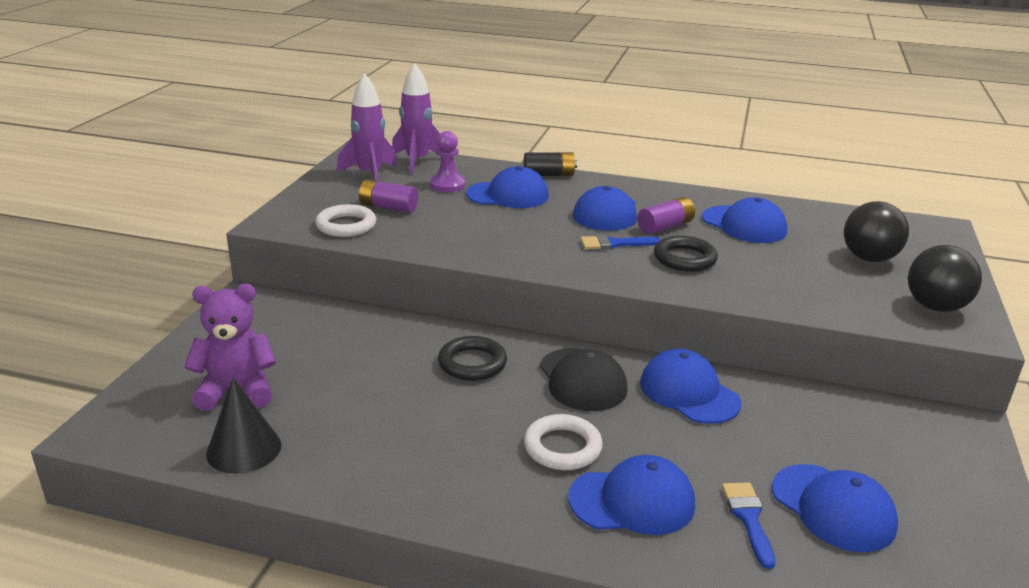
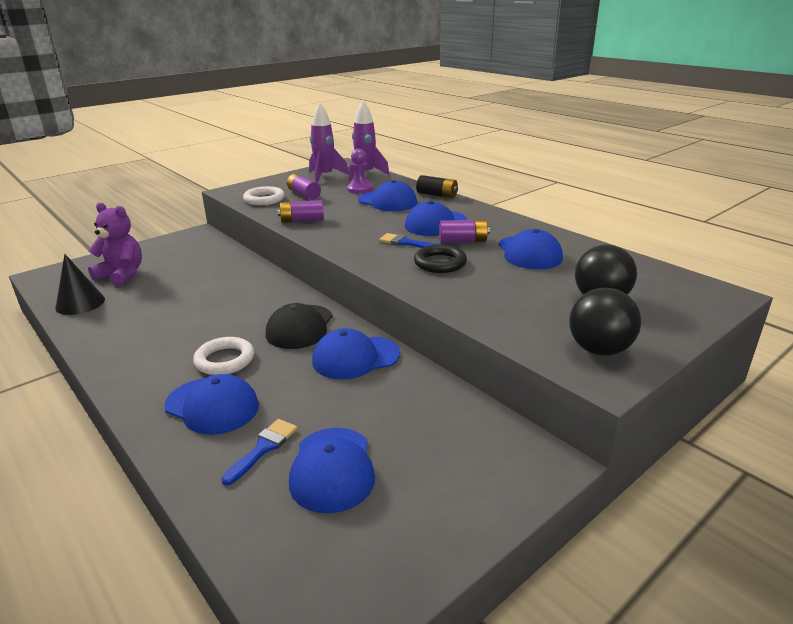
camera: 35 degrees right, 0 degrees up
(450, 244) = (302, 220): none -> purple battery
(472, 363) = (252, 298): black ring -> none
(689, 392) = (355, 357): blue cap -> blue cap turned 105 degrees counterclockwise

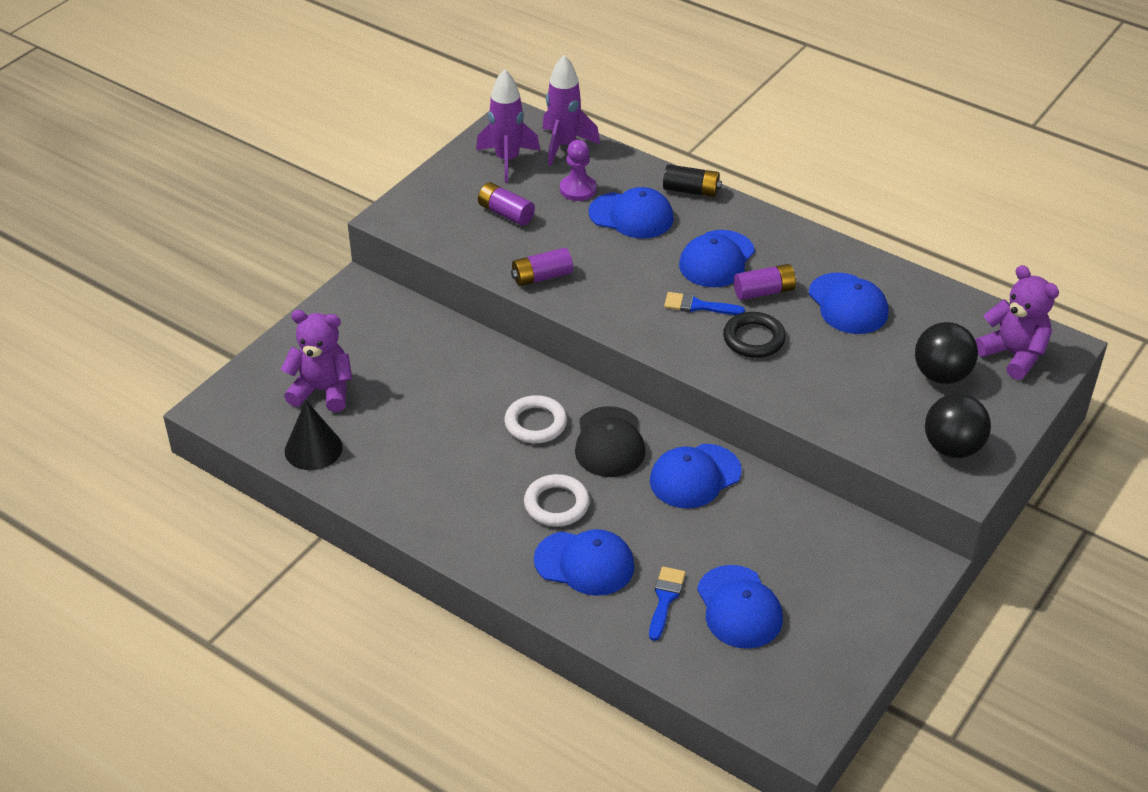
camera: 15 degrees left, 15 degrees up
(264, 199) = (457, 233): white ring -> white ring (535, 423)
(675, 294) = (1013, 355): none -> purple teddy bear

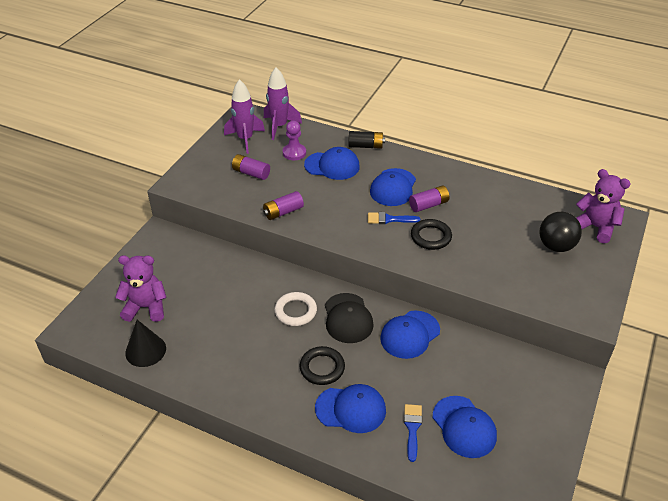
camera: 10 degrees left, 0 degrees up
(556, 504) = (322, 368): white ring -> black ring
(848, 304) = (483, 207): blue cap -> none
(952, 448) = (579, 294): black ball -> none

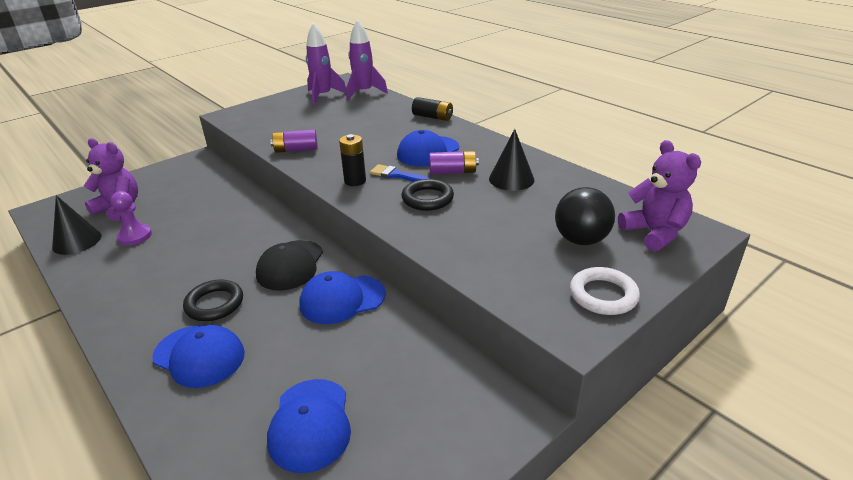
camera: 25 degrees right, 10 degrees down
(251, 173) = (300, 118): purple battery -> none
(294, 153) = (357, 111): purple pawn -> purple pawn (135, 236)
(295, 311) = (245, 245): white ring -> white ring (603, 295)
(332, 166) = (383, 125): blue cap -> none
(362, 234) = (355, 181): none -> black battery
(412, 428) = (246, 402): blue brush -> none
(475, 201) = (511, 179): none -> black cone

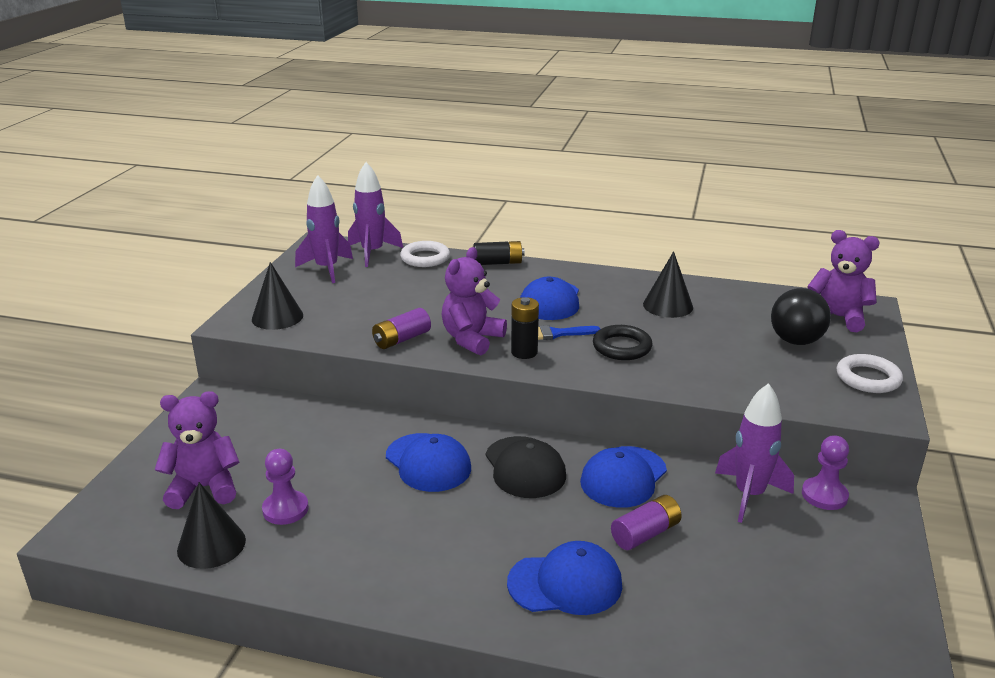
camera: 35 degrees left, 5 degrees down
(214, 304) = (504, 534): black ring -> none
(253, 117) = (277, 317): none -> black cone
(310, 424) = (748, 584): blue cap -> blue cap (428, 463)
(336, 162) = (472, 339): none -> purple teddy bear
(390, 103) = (425, 258): none -> white ring
(412, 355) = (749, 495): none -> purple rocket
(453, 172) = (605, 314): purple battery -> purple battery (645, 533)
(475, 385) = (824, 495): none -> purple pawn

